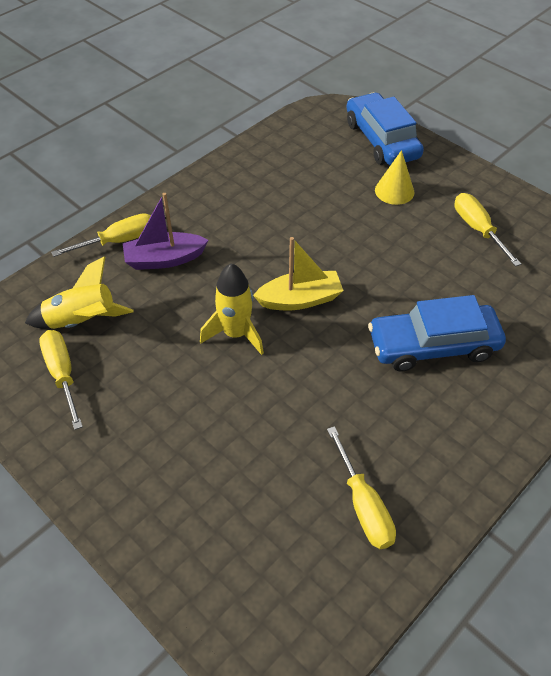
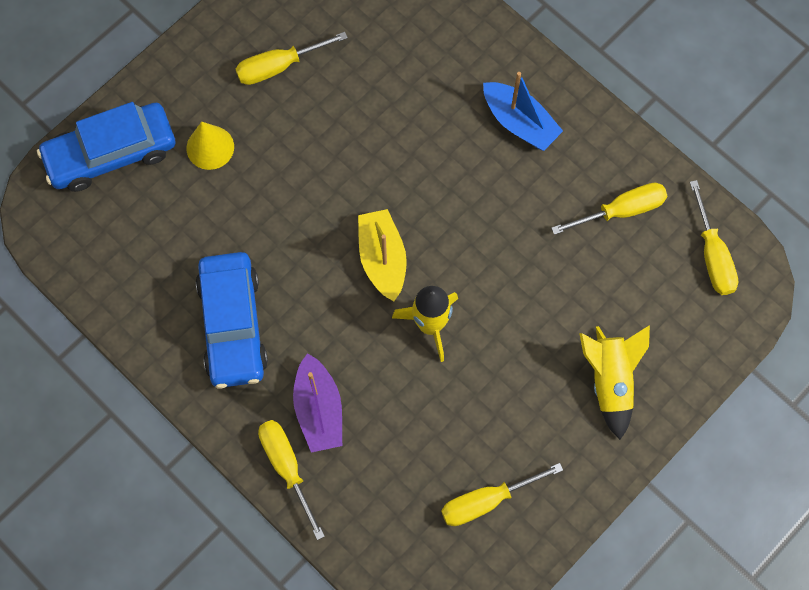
camera: 90 degrees left, 20 degrees up
(82, 321) = (413, 492): yellow rocket -> yellow rocket (610, 381)
(314, 607) = (712, 255): none -> yellow screwdriver
(433, 345) = (444, 133): blue car -> blue car (232, 325)
(455, 409) = (519, 122): none -> blue boat

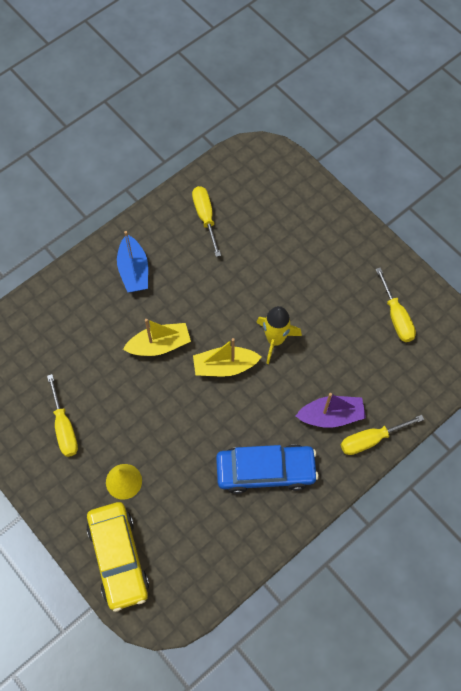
camera: 85 degrees left, 5 degrees down
(111, 153) = (118, 557): blue car -> yellow car
(407, 169) = (159, 345): none -> yellow boat
(519, 122) = (134, 270): blue boat -> blue boat turned 120 degrees clockwise
(610, 381) = (320, 237): yellow rocket -> none
(712, 255) = (241, 171): yellow screwdriver -> none

